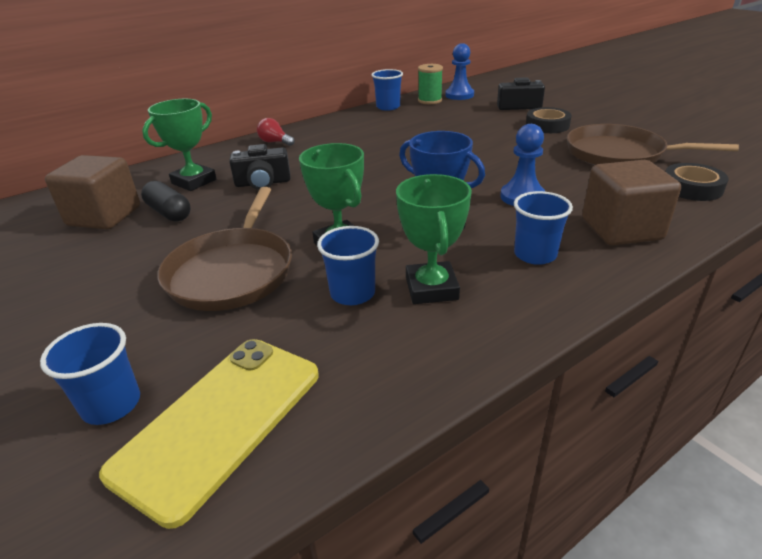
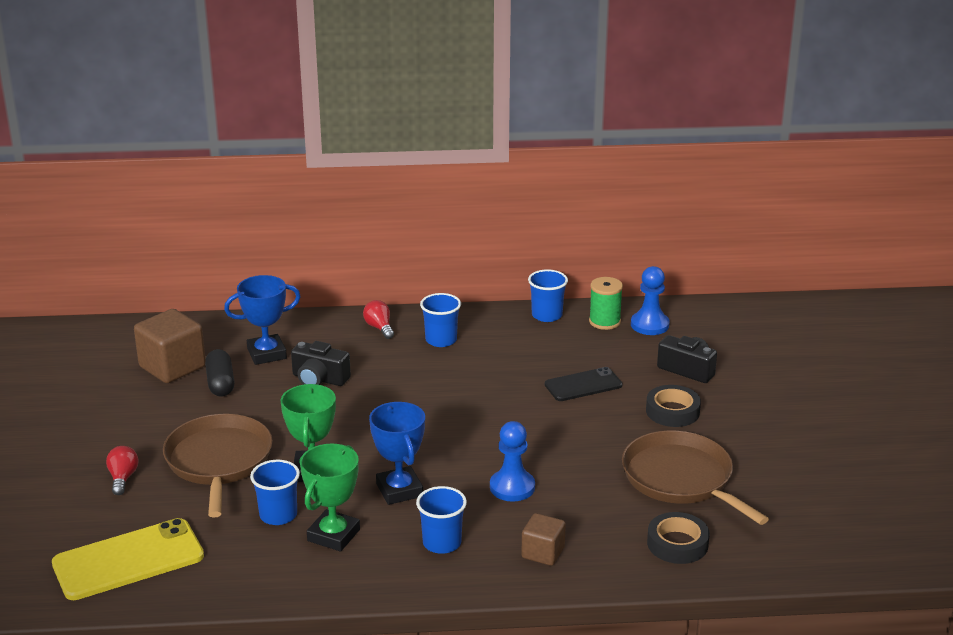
camera: 30 degrees right, 5 degrees down
(111, 404) = (82, 524): blue cup -> blue cup (441, 340)
(129, 328) = (123, 478): none -> red light bulb
(194, 181) = (267, 354): green trophy -> blue trophy
(233, 271) = (218, 461): brown pan -> brown pan turned 135 degrees clockwise
(469, 130) = (583, 385): none -> black phone
(621, 229) = (543, 553): brown cube -> brown cube, size x0.58

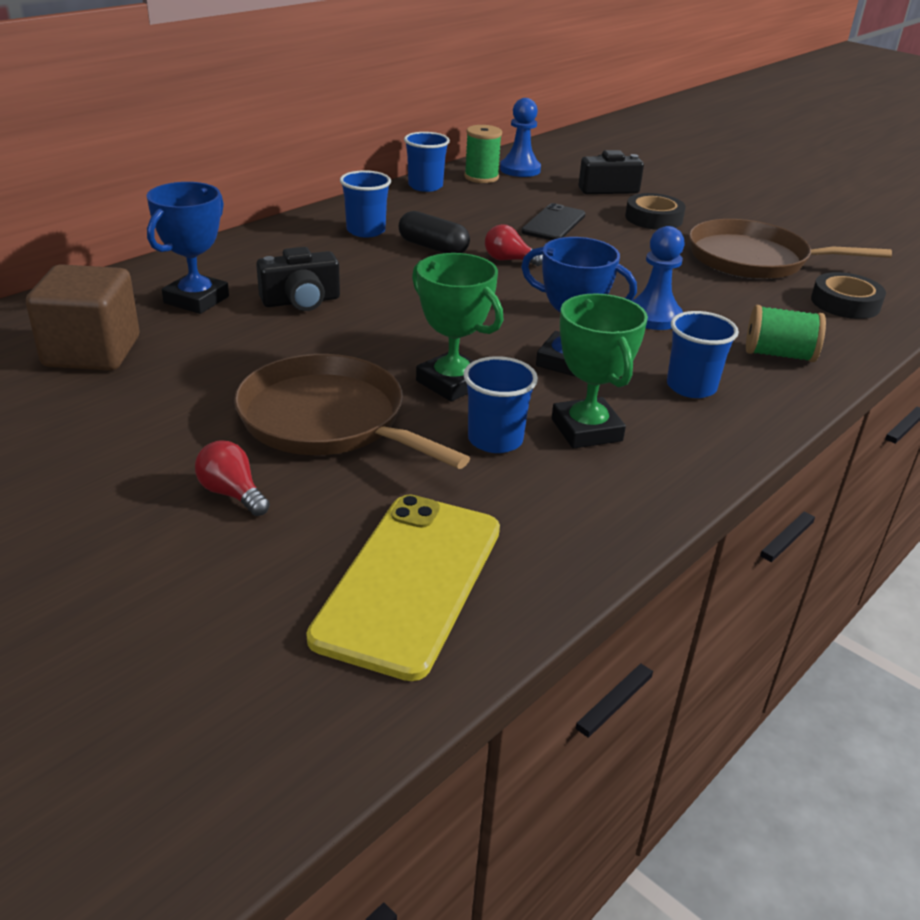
camera: 45 degrees left, 5 degrees up
(220, 383) = (188, 345): black capsule -> black capsule (433, 247)
(379, 328) = (284, 240): red light bulb -> red light bulb (509, 260)
(543, 553) = (778, 354): brown cube -> green spool

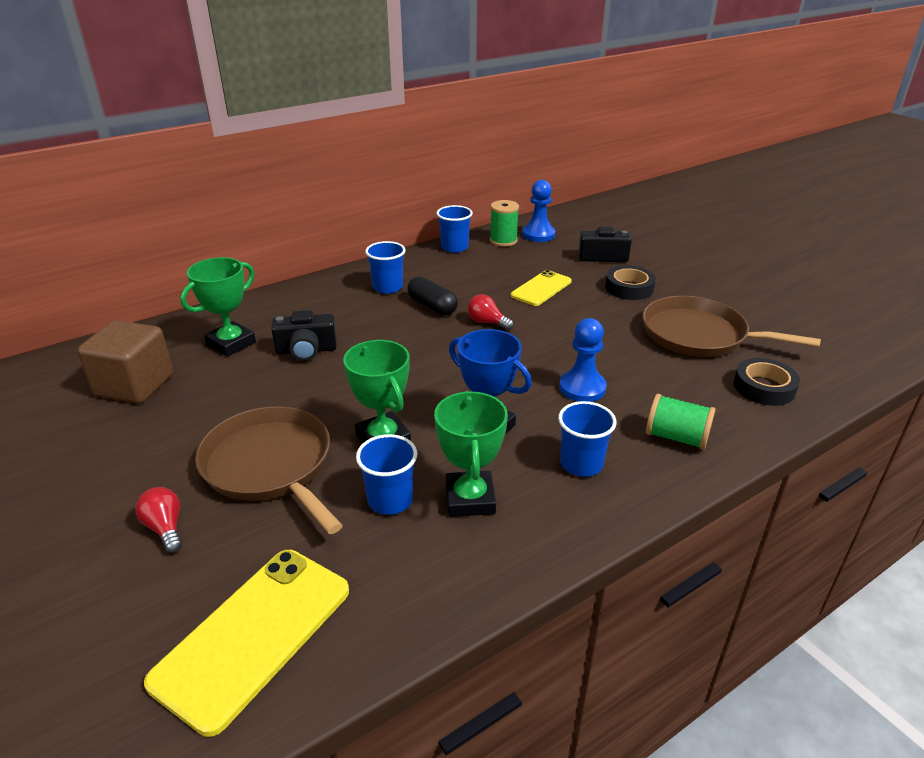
camera: 15 degrees right, 0 degrees up
(196, 300) = (231, 343): blue trophy -> green trophy
(554, 223) = (541, 288): black phone -> yellow phone

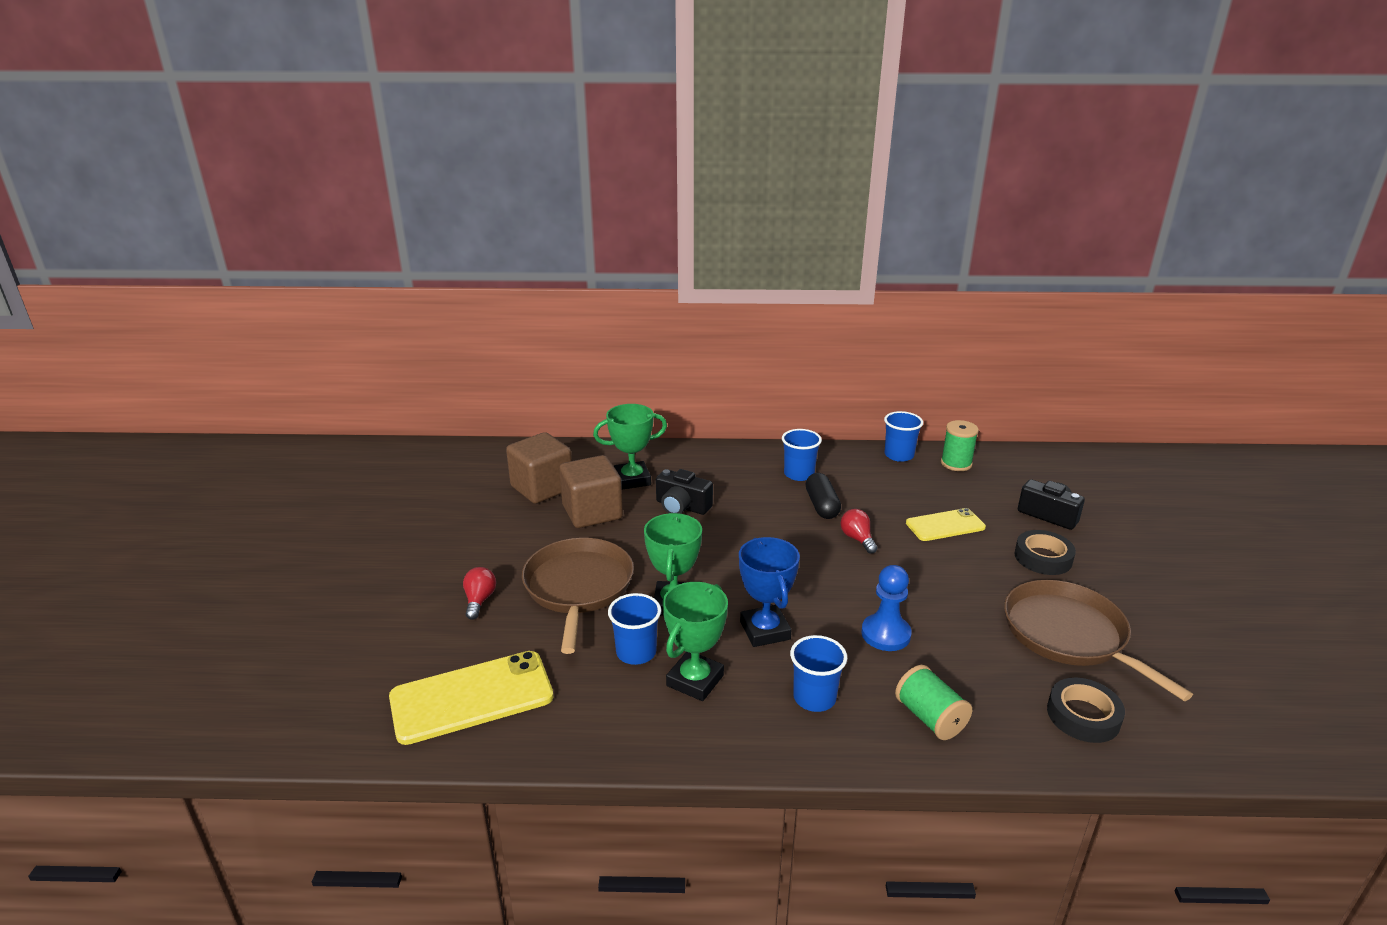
camera: 35 degrees right, 5 degrees down
(216, 388) = (592, 512): none -> brown cube
(538, 234) = (1001, 469): blue pawn -> none

